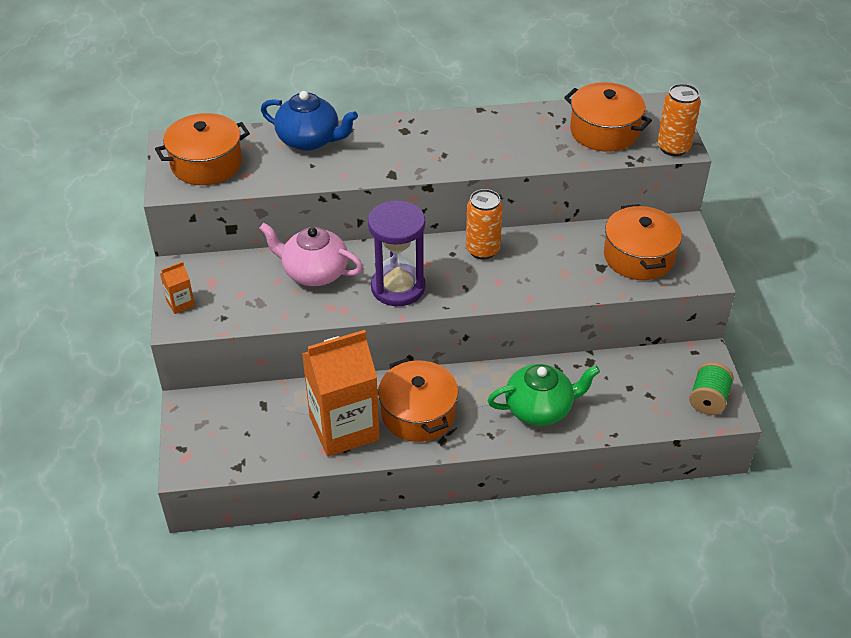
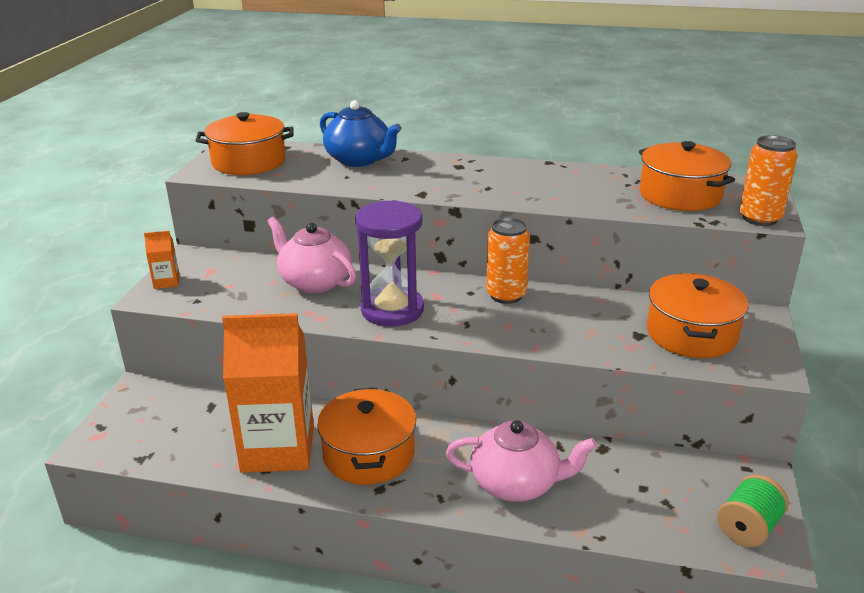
camera: 20 degrees right, 15 degrees down
(540, 408) = (516, 483): green teapot -> pink teapot

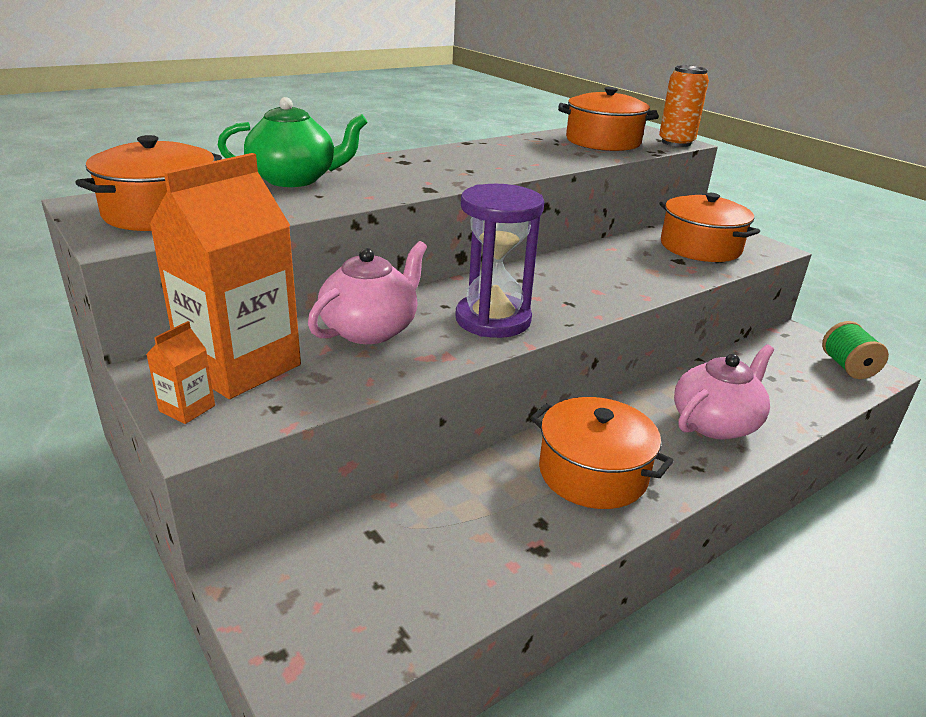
camera: 50 degrees left, 0 degrees up
(278, 448) = (516, 524): orange carton -> orange carton (240, 366)
(314, 282) = (370, 329): pink teapot -> pink teapot turned 135 degrees clockwise
(359, 160) = (295, 179): blue teapot -> green teapot
(506, 295) = (549, 271): orange can -> none

